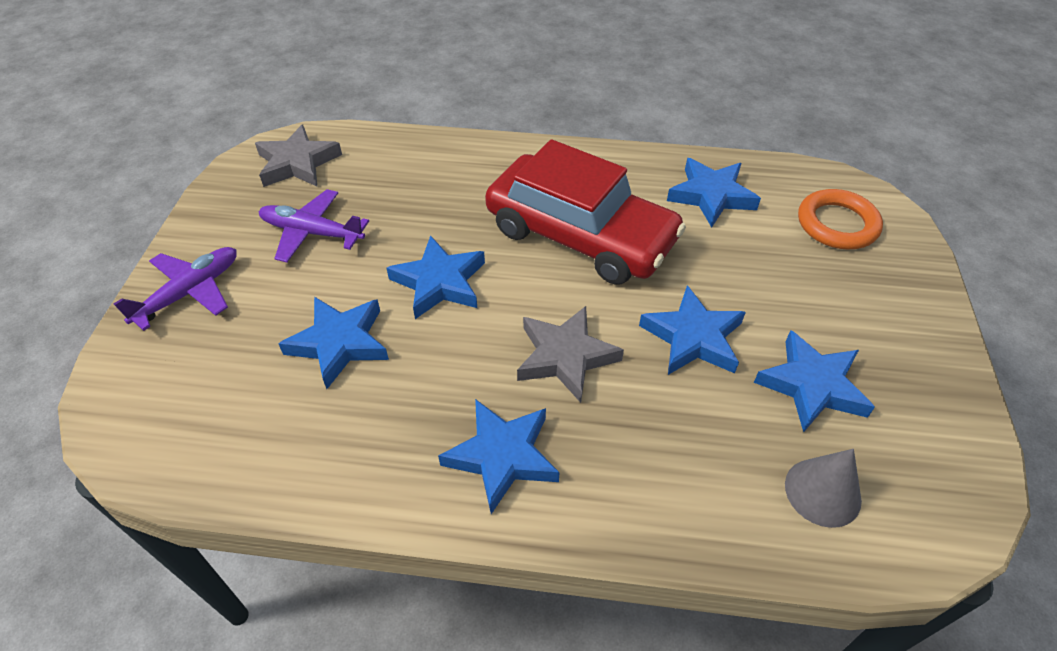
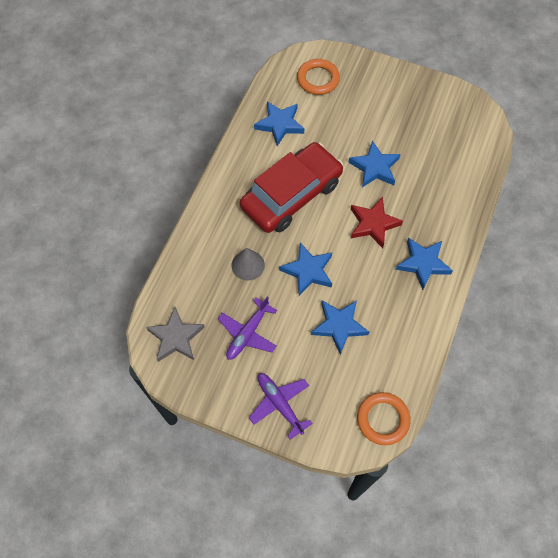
camera: 75 degrees left, 15 degrees up
(153, 442) = (383, 419): none -> orange ring
(565, 357) = (373, 224): grey star -> red star
(812, 385) = (412, 132): blue star -> none
(822, 492) = (463, 151): grey cone -> grey cone (248, 265)

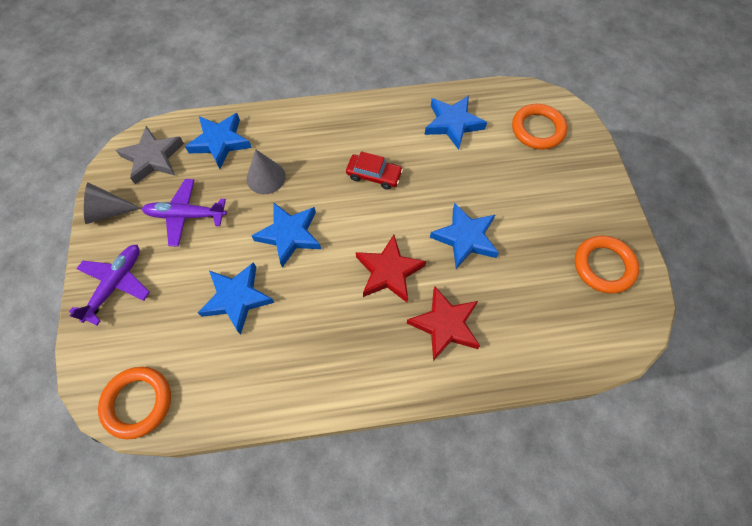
camera: 60 degrees right, 0 degrees up
(208, 389) = (108, 211): none -> grey cone
(291, 195) = (374, 175): red car -> red car, size x0.41
(423, 264) = (369, 352): blue star -> blue star (220, 142)
(428, 212) = (445, 325): none -> red star
(438, 106) = (603, 266): none -> orange ring

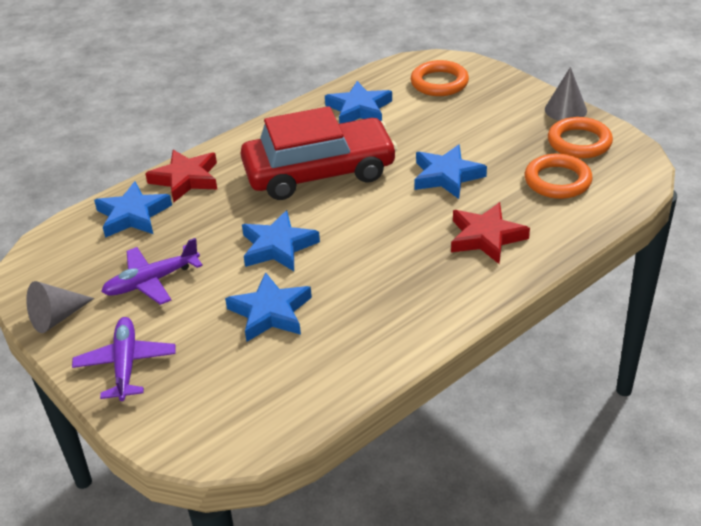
camera: 30 degrees left, 25 degrees down
(138, 402) = (244, 432): orange ring -> orange ring (557, 181)
(153, 158) = (67, 257): grey star -> none
(266, 177) = (210, 219): grey cone -> grey cone (565, 110)
(374, 175) = (319, 172): red car -> red car, size x2.41
(389, 272) = (400, 227): red star -> red star (186, 179)

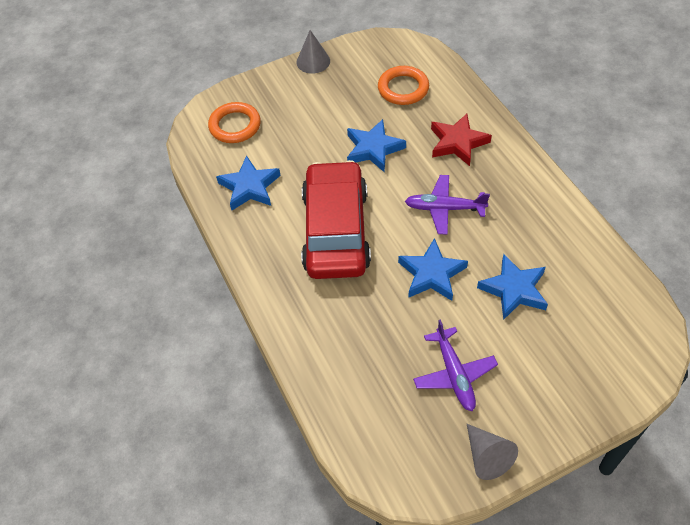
camera: 75 degrees left, 15 degrees up
(126, 364) = (558, 400): purple plane -> purple plane (444, 208)
(133, 215) = (350, 385): blue star -> none
(186, 179) = (307, 335): red star -> none
(579, 142) = (359, 65): orange ring -> none

